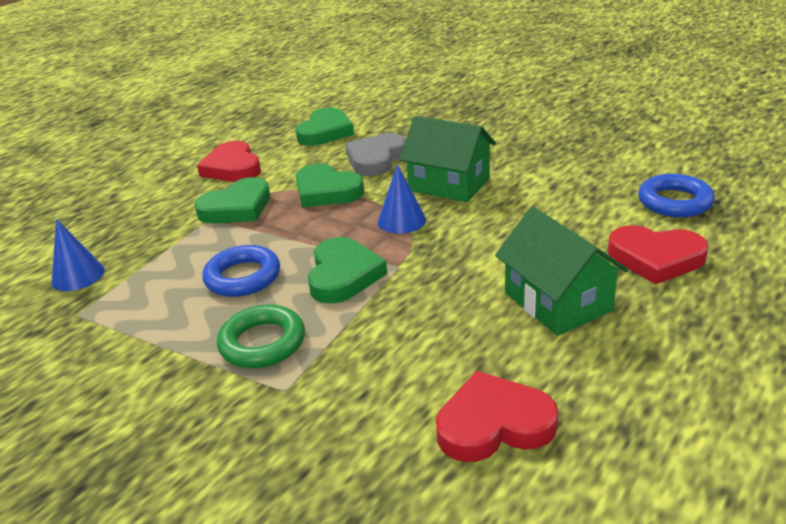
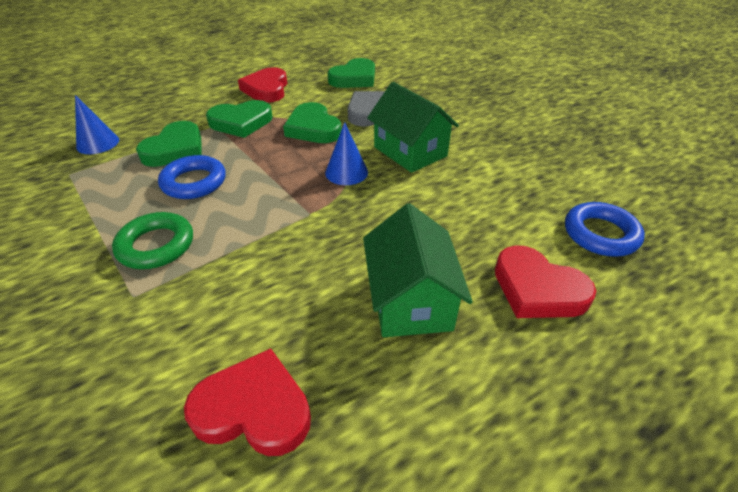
camera: 20 degrees right, 10 degrees up
(343, 275) = (263, 207): green heart -> green heart (175, 149)

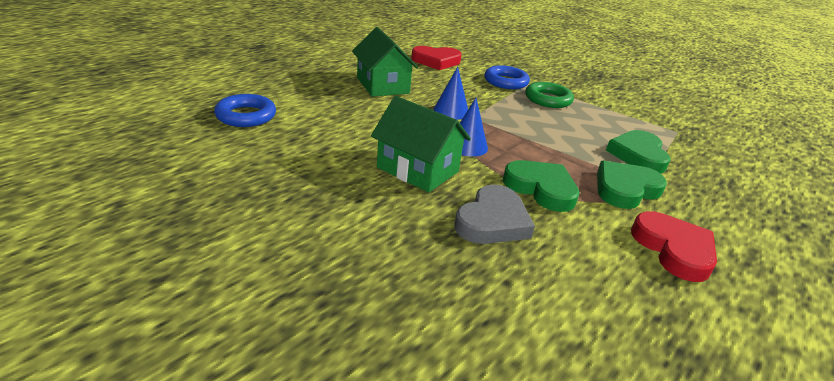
camera: 160 degrees right, 10 degrees down
(98, 143) = (710, 156): blue cone -> blue cone (451, 111)
(194, 182) = (580, 131): blue ring -> blue ring (505, 82)
(354, 78) = (576, 298): green heart -> none
(537, 289) = (306, 91): red heart -> none

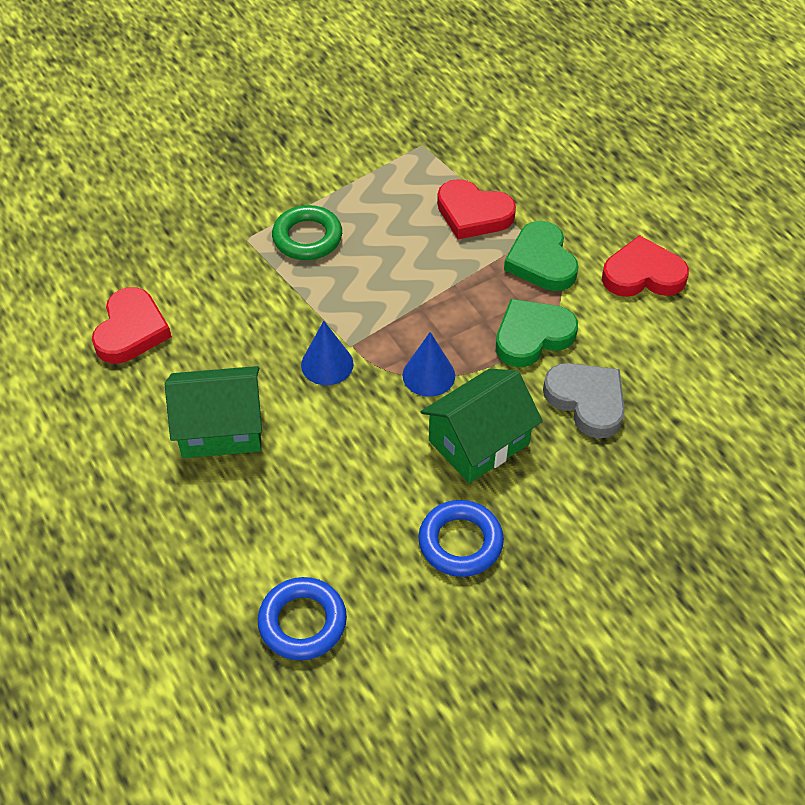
camera: 70 degrees left, 20 degrees up
(505, 82) = (236, 264): blue ring -> blue ring (460, 542)
(638, 155) = (473, 214): green heart -> red heart

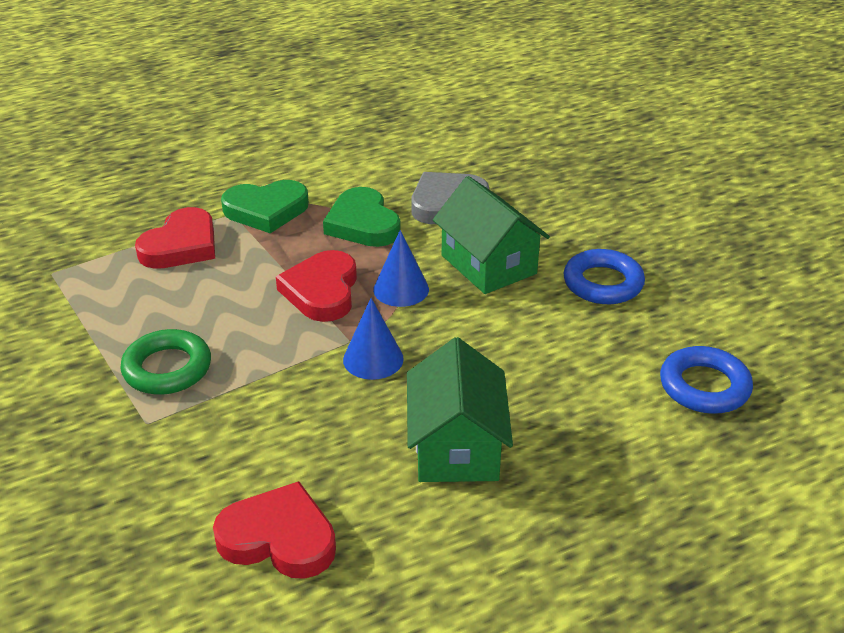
camera: 85 degrees left, 15 degrees down
(643, 274) = (302, 159): red heart -> red heart (322, 291)

